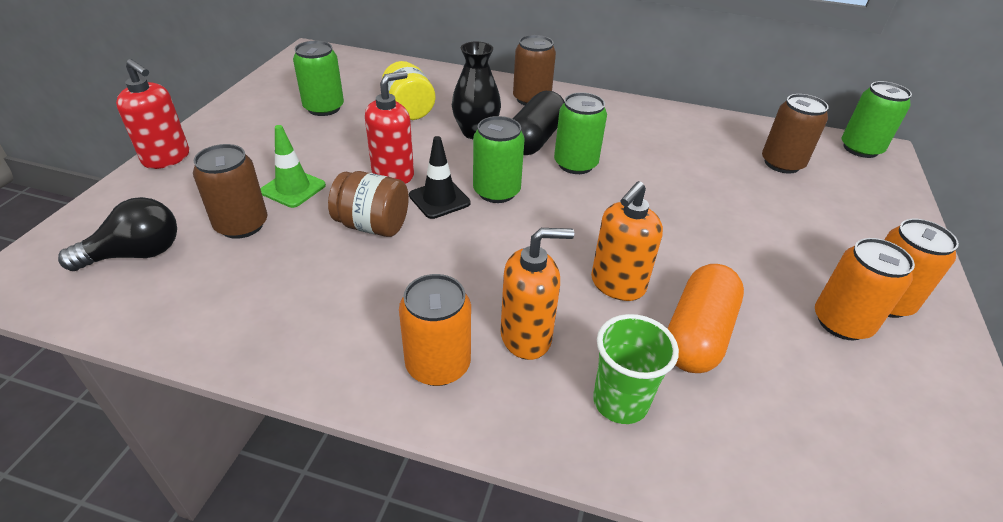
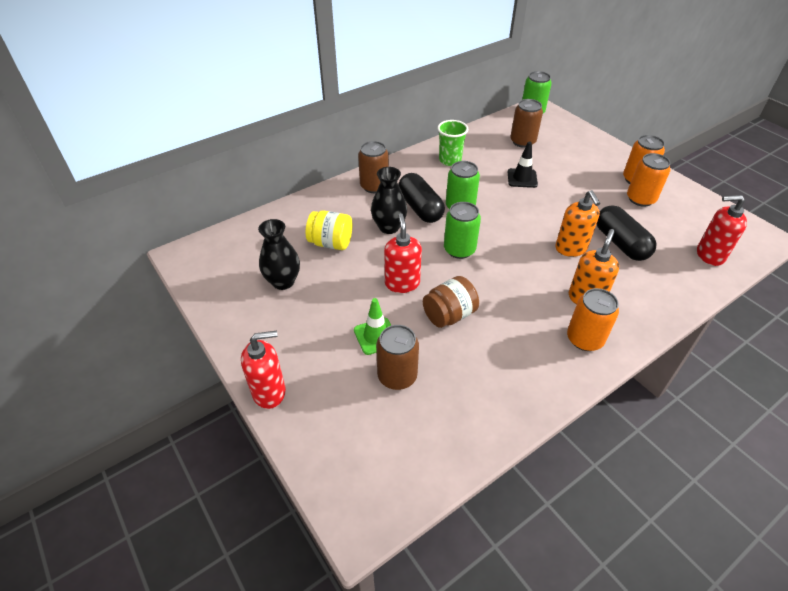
camera: 50 degrees left, 5 degrees up
(136, 254) = (386, 442): black light bulb -> none
(324, 108) = (283, 282): green can -> black vase
(439, 199) = (447, 276): black traffic cone -> black traffic cone (522, 178)
(620, 402) = (645, 290): green cup -> green cup (450, 160)
(697, 334) = (620, 243): orange capsule -> black capsule
(823, 469) = (709, 255): none -> red soap dispenser

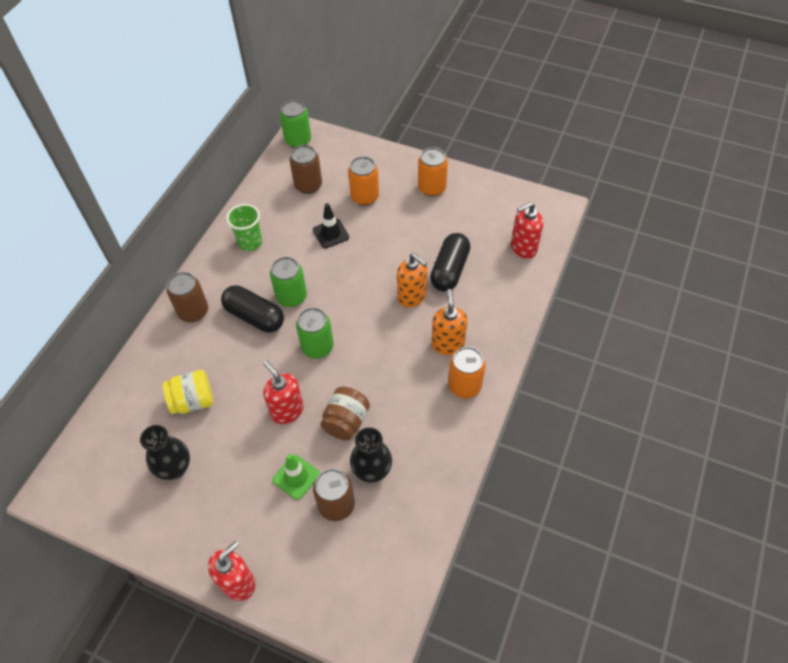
camera: 30 degrees left, 10 degrees up
(389, 227) = (238, 354): black vase -> black vase (372, 471)
(620, 243) = (449, 270): black capsule -> black capsule turned 75 degrees clockwise
(640, 199) = (445, 210): orange can -> orange can (364, 197)

